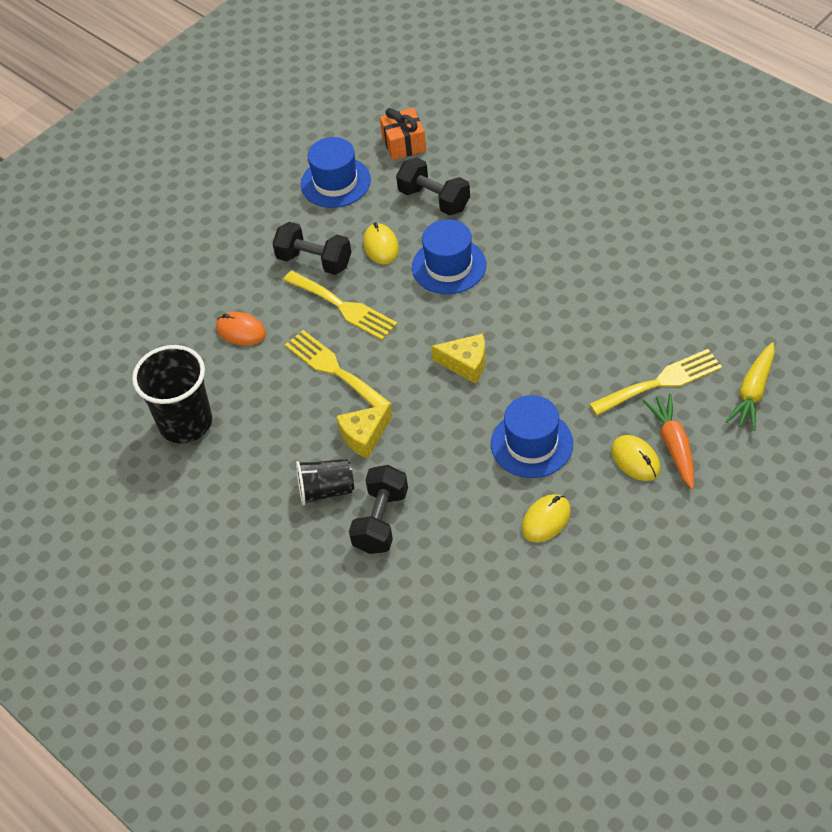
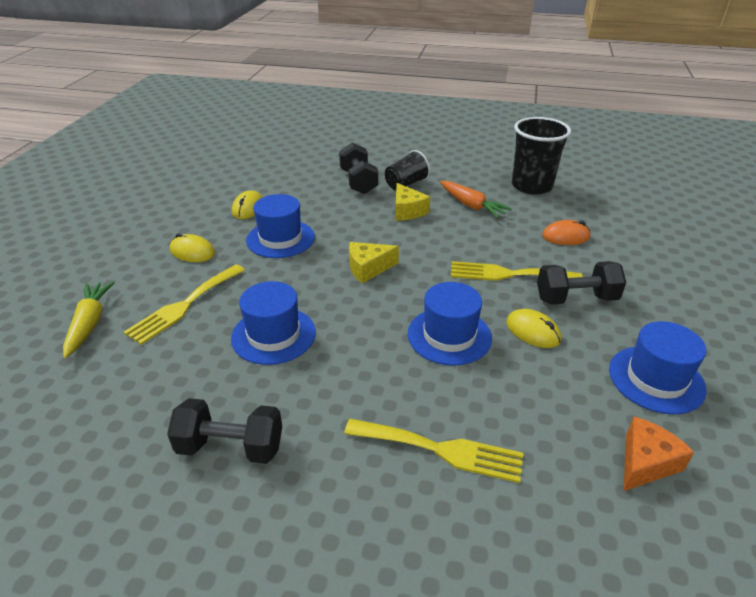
camera: 145 degrees right, 15 degrees down
(334, 369) = (468, 236): yellow fork -> yellow fork (441, 450)
(364, 436) = (407, 211): yellow cheese -> yellow cheese turned 135 degrees clockwise
(404, 144) = (645, 463): orange gift -> orange cheese
(434, 199) = (531, 399): black dumbbell -> black dumbbell (231, 447)
(591, 319) = (273, 335): none -> blue hat
(673, 445) = (162, 268): orange carrot -> orange carrot (471, 206)

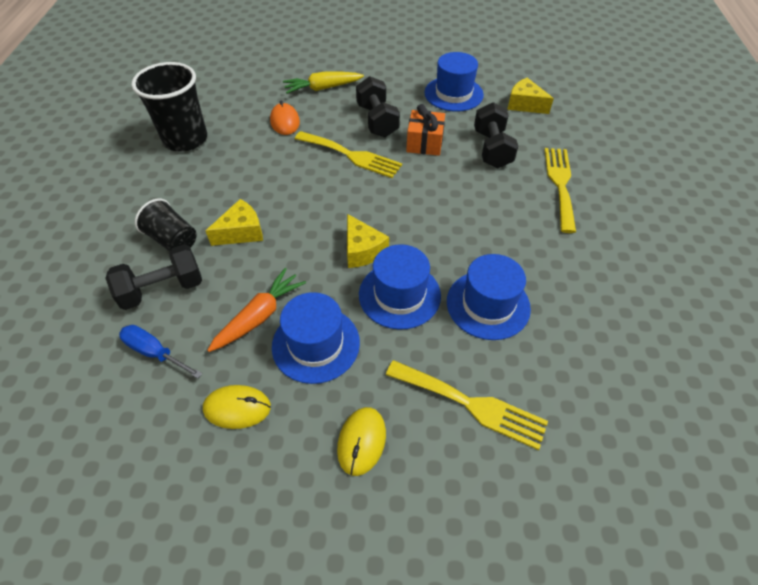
camera: 100 degrees left, 15 degrees up
(89, 323) = (537, 503): yellow carrot -> yellow carrot (322, 88)
(231, 447) = (621, 298): black dumbbell -> black dumbbell (492, 149)
(306, 181) = (155, 353): none -> blue screwdriver
(449, 335) = (445, 186): blue hat -> blue hat (399, 295)
(471, 206) = (228, 181): orange carrot -> orange carrot (260, 316)
(508, 274) = (351, 155): yellow fork -> yellow fork turned 60 degrees counterclockwise
(533, 331) = (424, 143): yellow mouse -> orange gift
(645, 463) = (524, 104): orange cheese -> yellow cheese

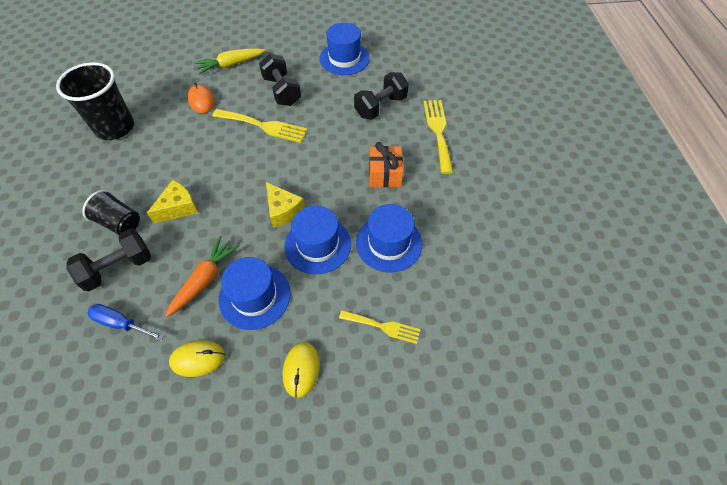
camera: 10 degrees left, 5 degrees up
(424, 143) = (324, 107): orange gift -> orange gift (385, 174)
(471, 404) = (383, 326): yellow fork -> yellow fork, size x0.64
(492, 149) = (380, 106): black dumbbell -> black dumbbell turned 60 degrees clockwise
(524, 104) = (404, 62): yellow cheese -> none

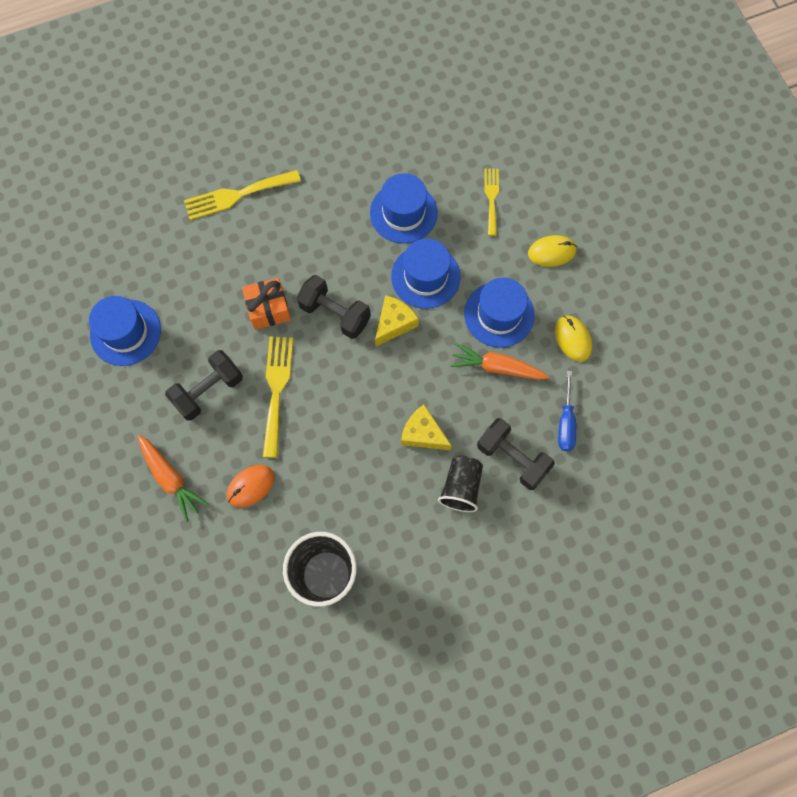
camera: 105 degrees left, 15 degrees up
(230, 65) = (171, 479): yellow carrot -> orange carrot
(380, 106) = (210, 265): black dumbbell -> black dumbbell (335, 314)
(385, 174) = (316, 236): orange gift -> orange gift (268, 309)

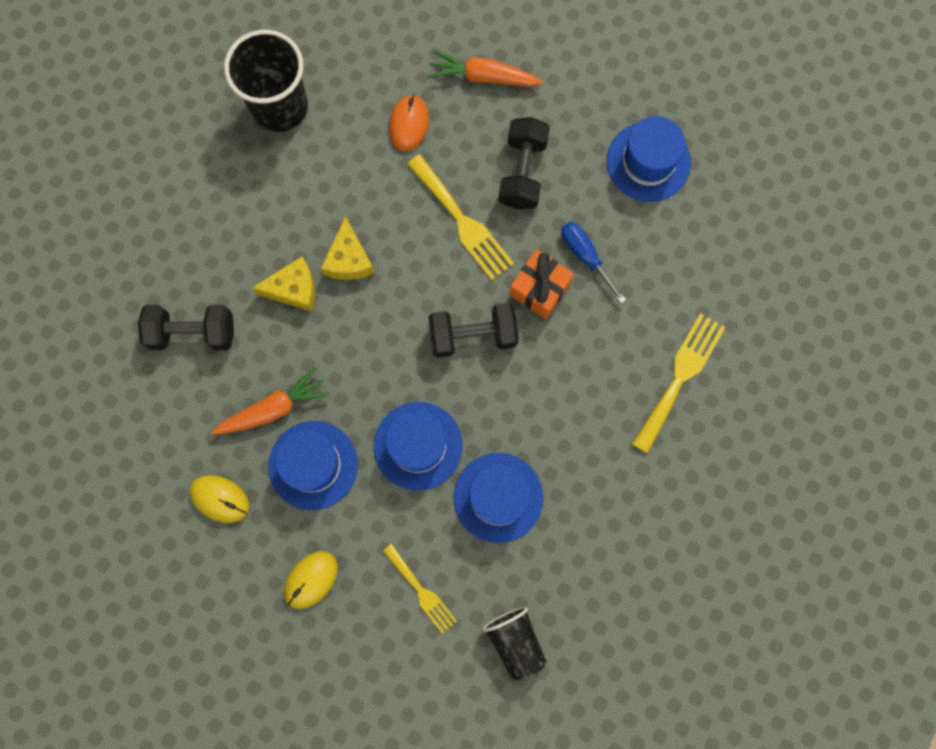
camera: 140 degrees right, 5 degrees up
(394, 323) = (408, 372): yellow cheese -> yellow cheese (349, 259)
(461, 487) = (220, 269): black cup -> black cup (515, 642)
(566, 422) = (166, 407): blue screwdriver -> blue screwdriver (586, 256)

